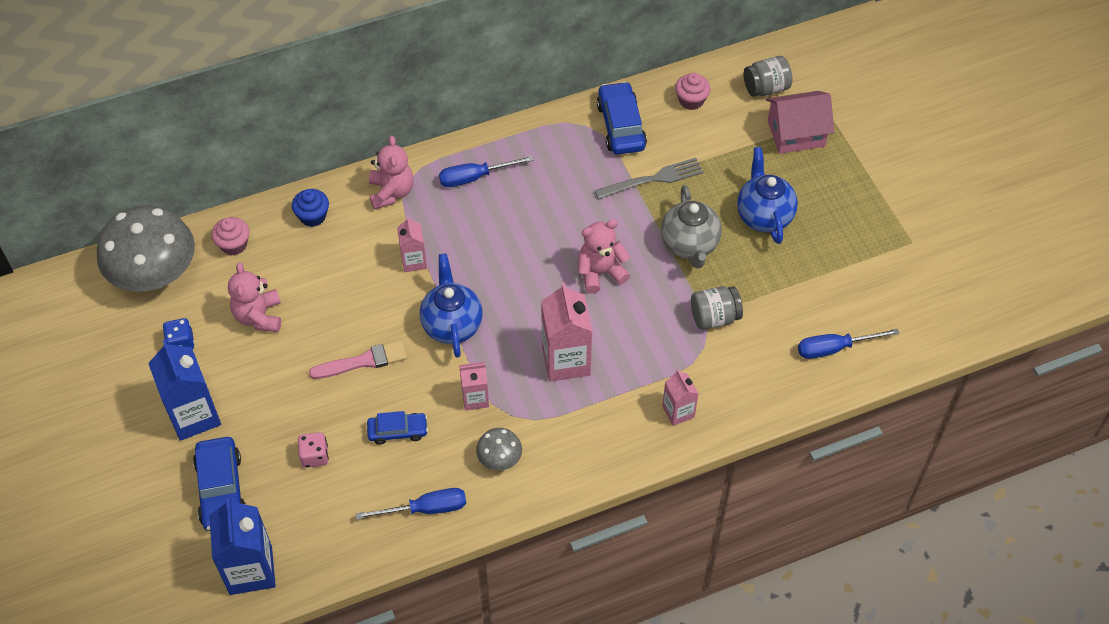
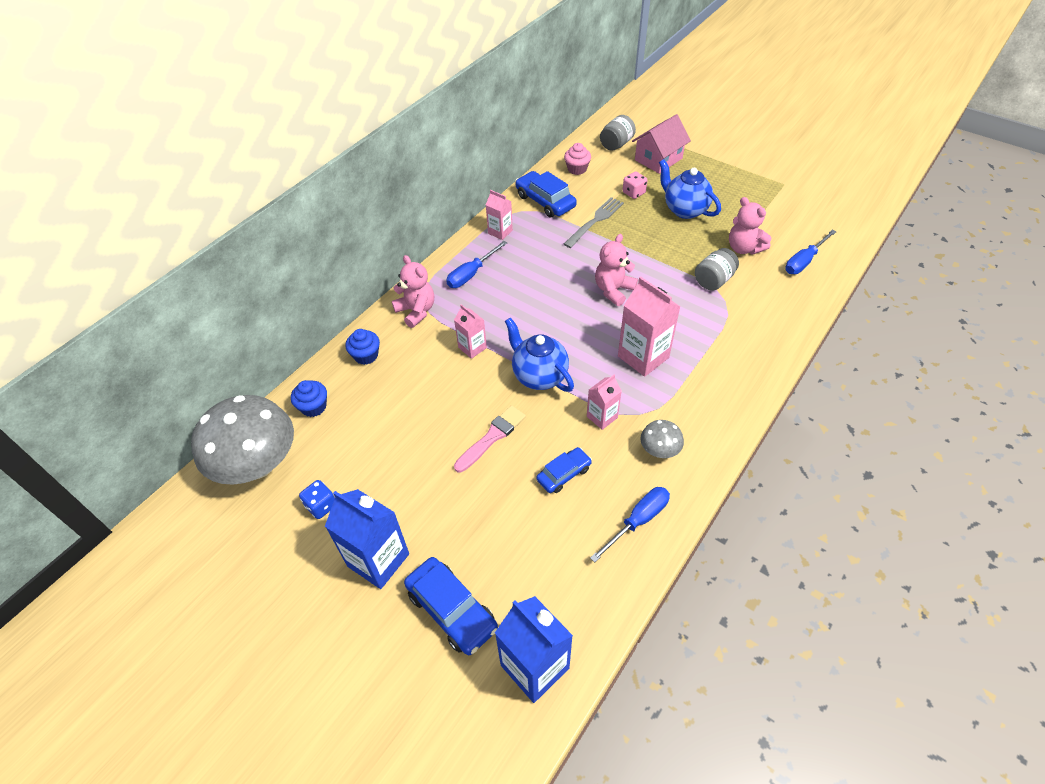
camera: 30 degrees left, 5 degrees down
(234, 244) = (314, 407): pink cupcake -> blue cupcake
(259, 316) = (377, 449): pink teddy bear -> pink teddy bear (744, 248)
(314, 456) = (512, 532): pink dice -> pink dice (633, 193)
(678, 412) = (750, 349): pink carton -> pink carton (500, 232)
(689, 245) = (655, 247): grey teapot -> none

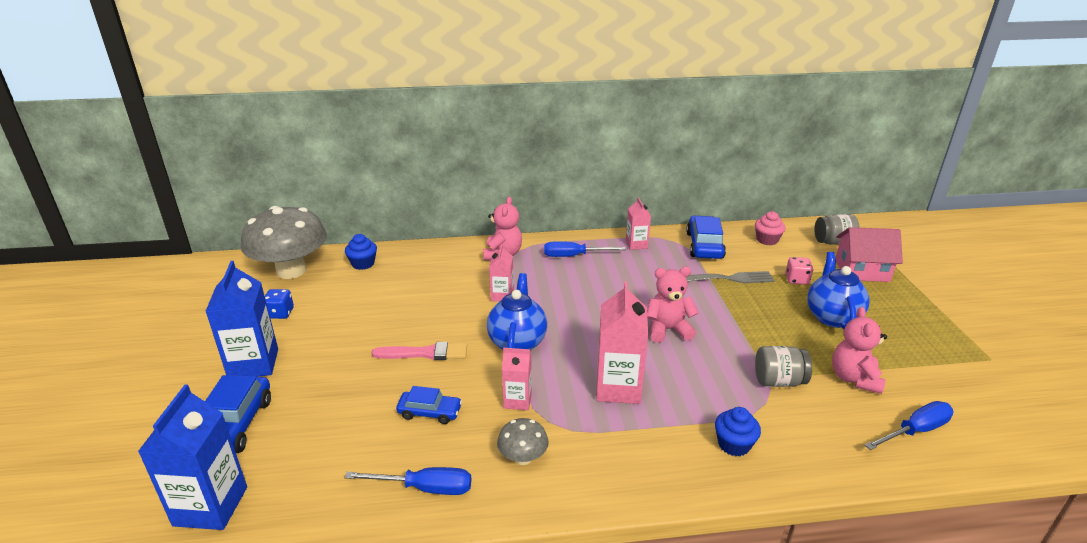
camera: 45 degrees right, 20 degrees down
(366, 355) = (433, 258): blue cupcake -> blue cupcake (734, 444)
(804, 261) = (915, 431): blue screwdriver -> blue screwdriver turned 150 degrees clockwise

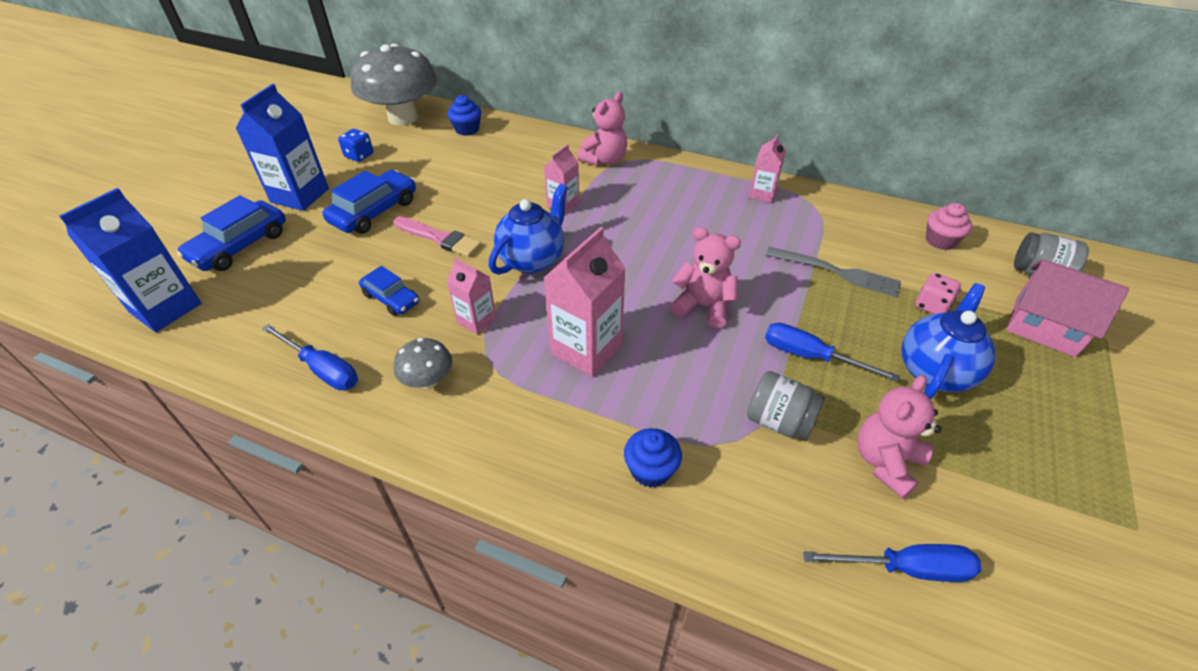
camera: 30 degrees right, 15 degrees up
(573, 256) = (677, 185): blue screwdriver -> blue screwdriver (810, 356)
(704, 245) = (847, 221): blue car -> blue car (374, 211)

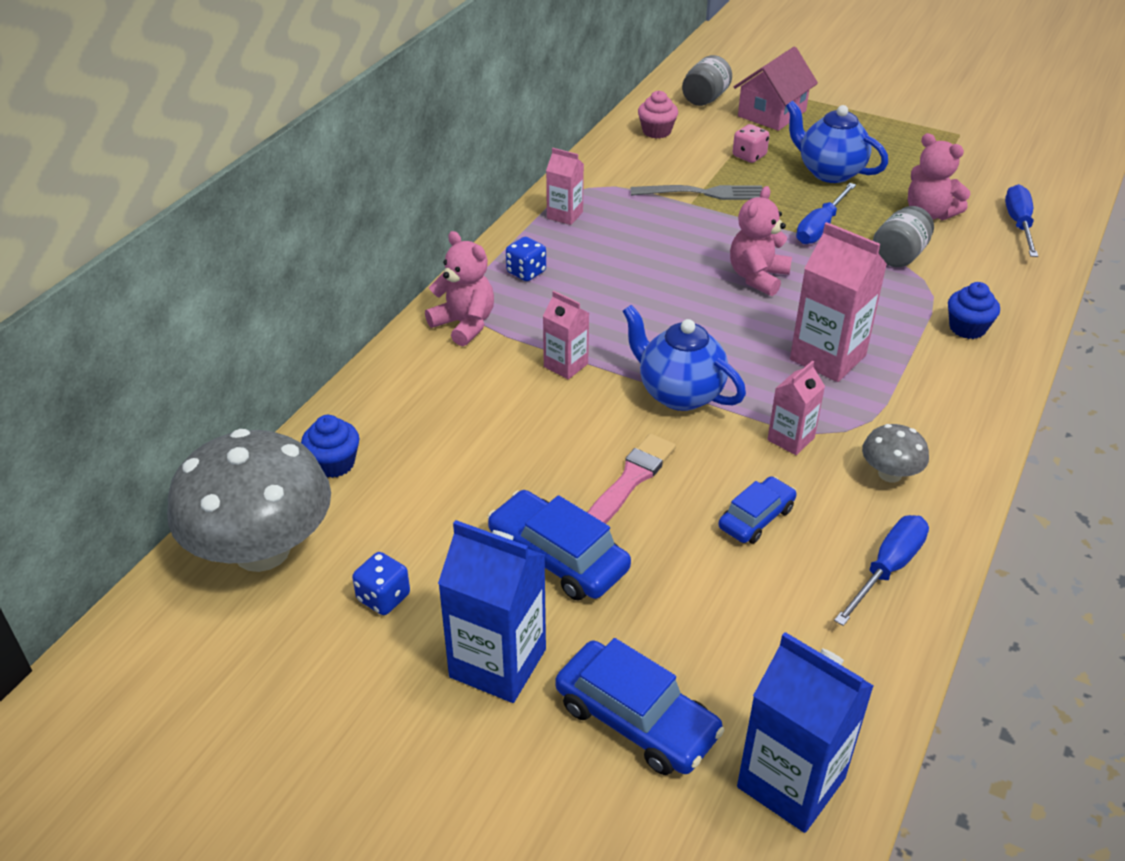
camera: 85 degrees left, 5 degrees down
(674, 181) = (526, 272): none -> blue dice
(837, 272) = (703, 193): grey fork -> grey fork turned 60 degrees clockwise

